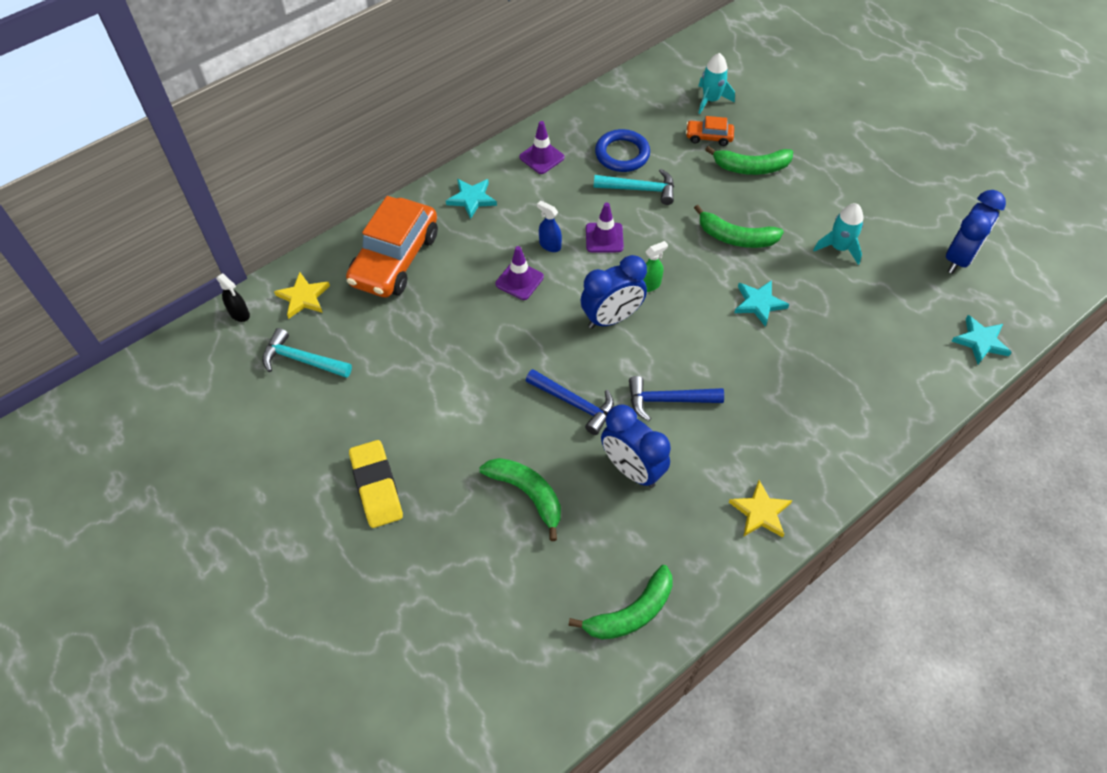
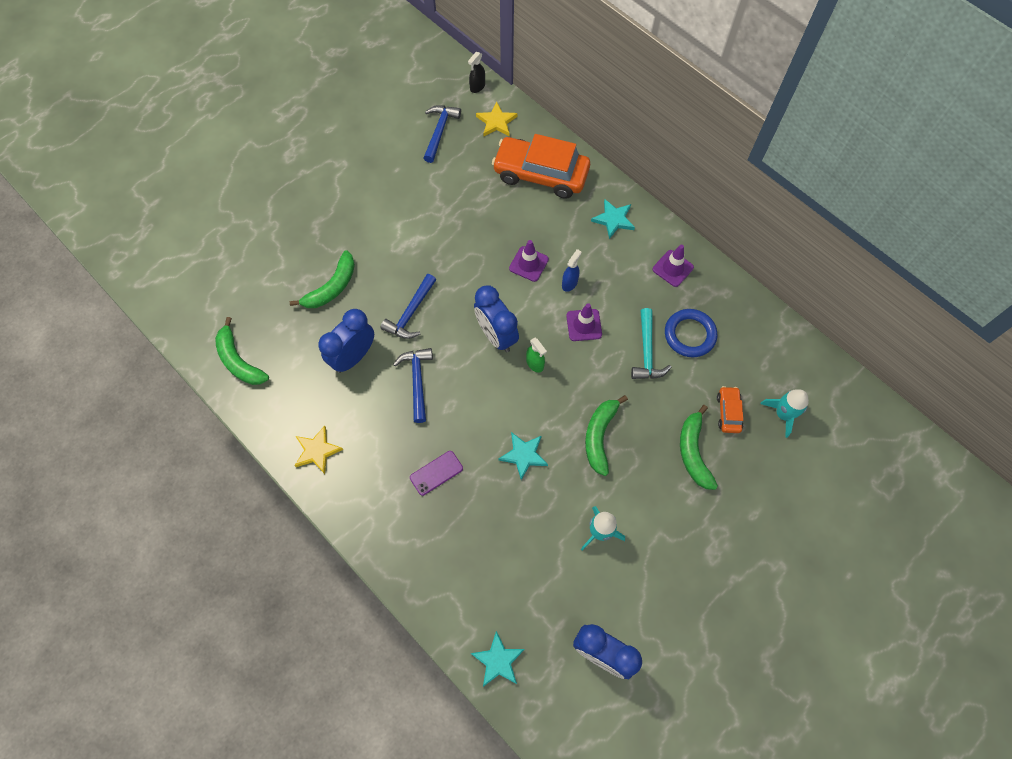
camera: 85 degrees right, 10 degrees up
(302, 360) = (439, 131): turquoise hammer -> blue hammer
(377, 486) = (337, 193): yellow eraser -> none
(783, 386) = (436, 473): none -> purple phone

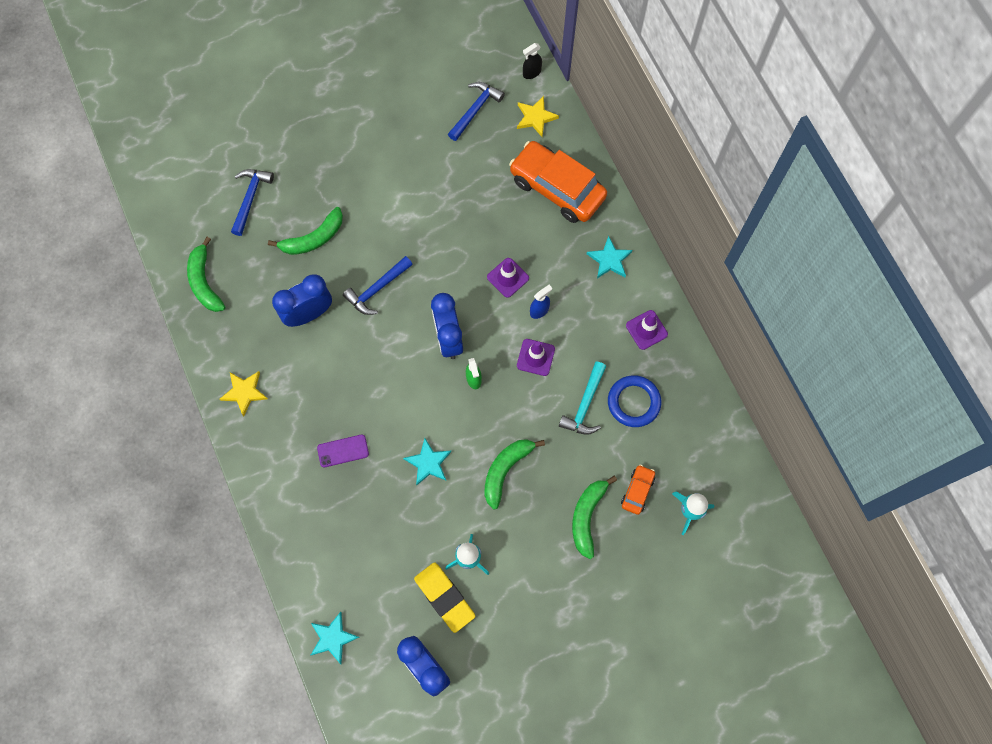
camera: 20 degrees right, 5 degrees up
(417, 381) = (358, 358): blue hammer -> blue hammer (250, 198)
(592, 578) = (444, 597): none -> yellow eraser

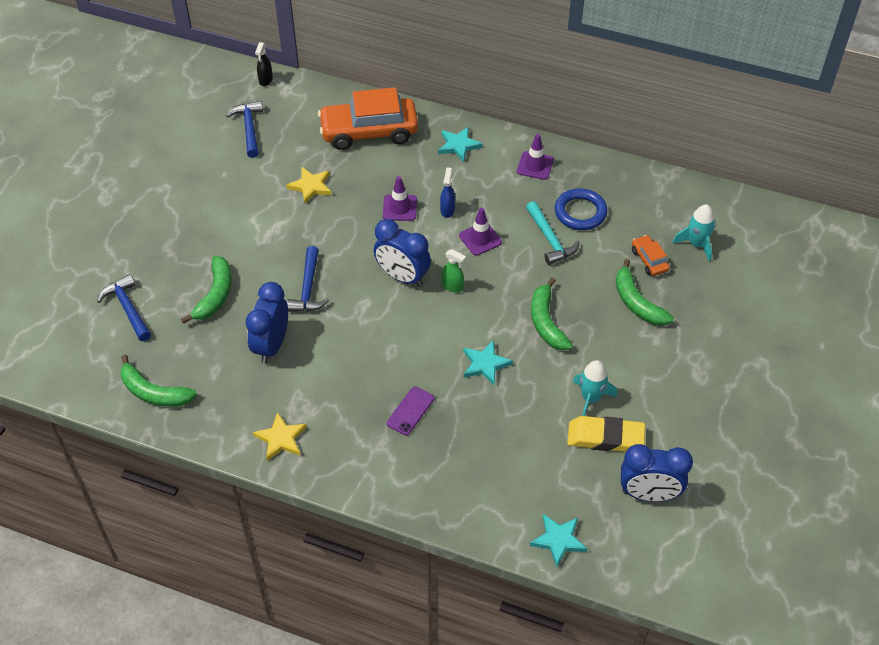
camera: 45 degrees left, 20 degrees down
(535, 117) = (301, 103): yellow star -> yellow star (310, 186)

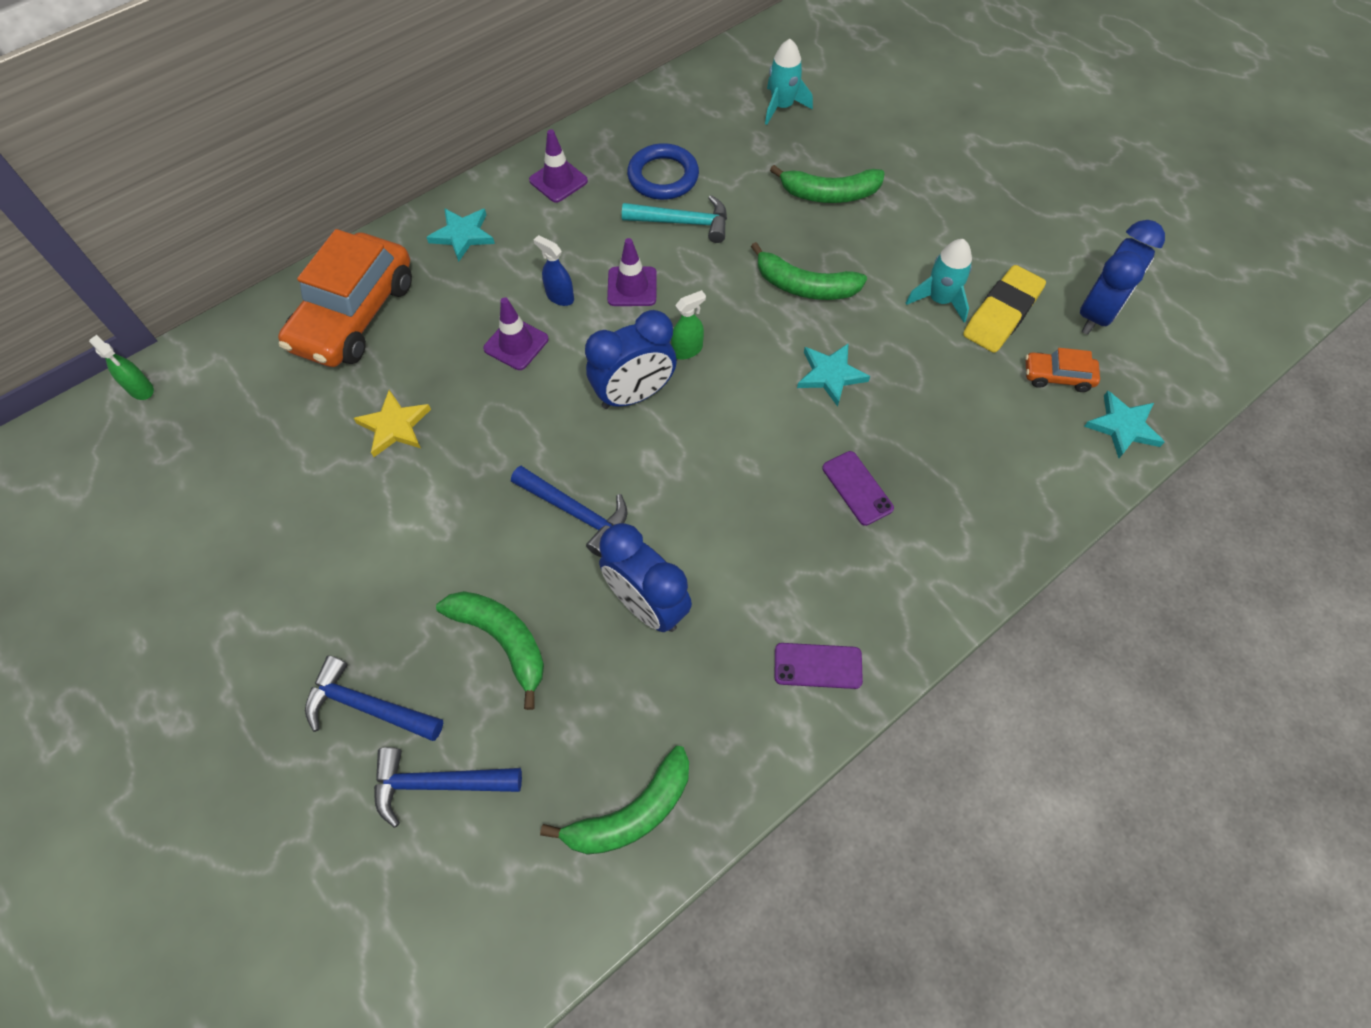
camera: 60 degrees left, 10 degrees up
(249, 128) = (216, 452): blue hammer -> blue hammer (367, 706)
(265, 80) = (141, 389): black spray bottle -> green spray bottle
(281, 438) = (818, 666): yellow star -> purple phone
(649, 260) = (776, 154): orange car -> orange car (1057, 377)

